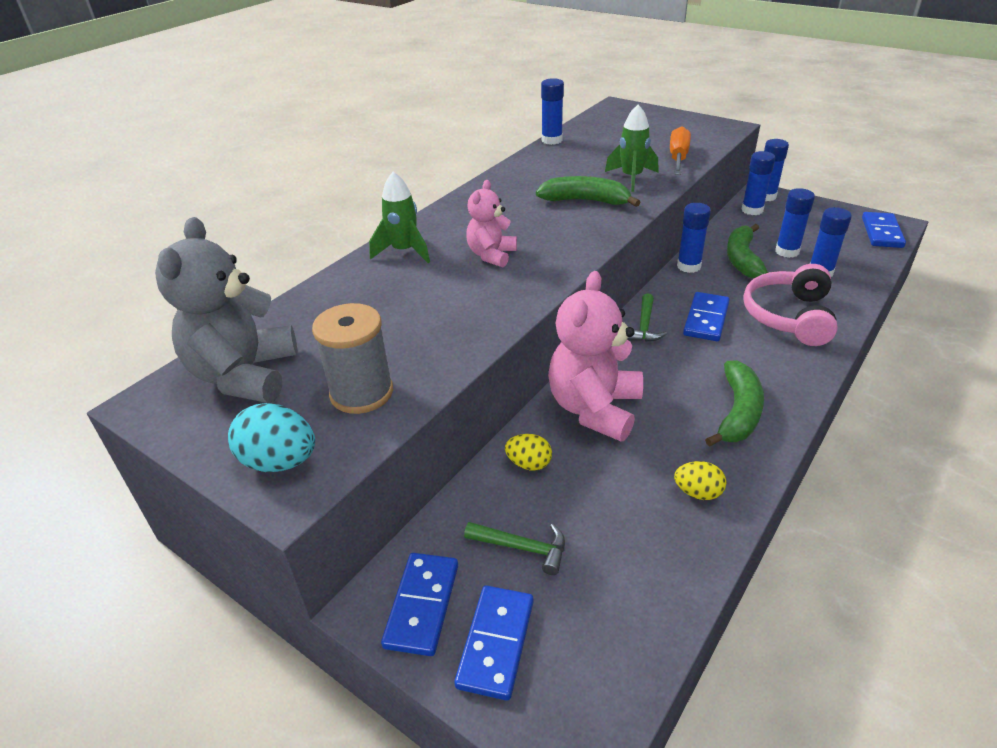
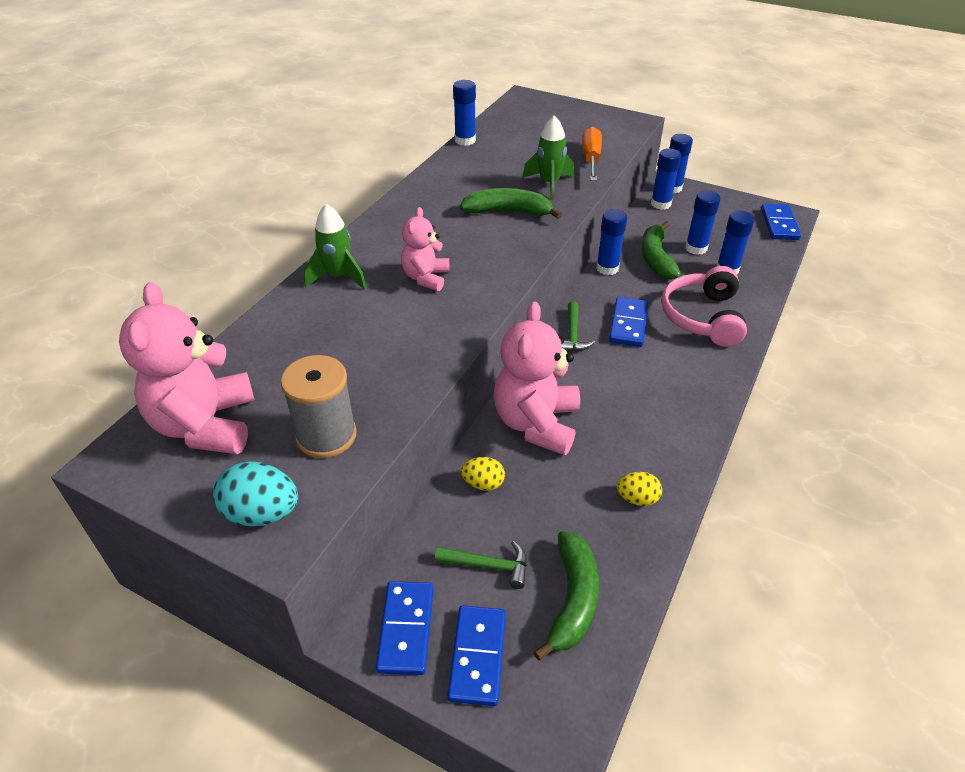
camera: 10 degrees left, 5 degrees up
(244, 375) = (205, 425): grey teddy bear -> pink teddy bear
(738, 412) = (665, 418): green banana -> green banana (572, 600)

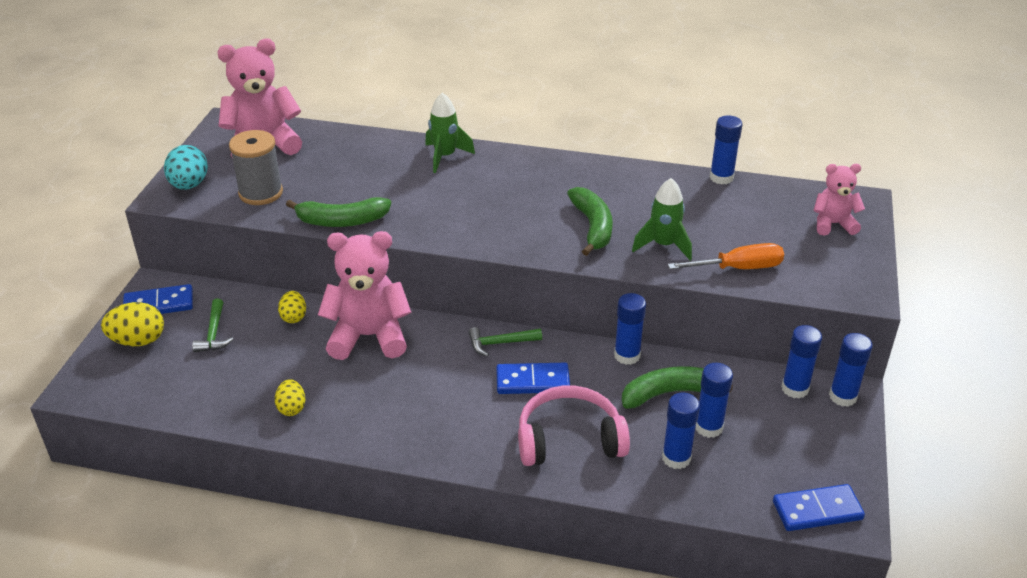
camera: 75 degrees right, 5 degrees down
(426, 278) = (461, 199): pink teddy bear -> pink teddy bear (833, 224)
(478, 656) = (138, 341): blue domino -> yellow egg
(572, 600) = (186, 381): green banana -> green banana (341, 221)

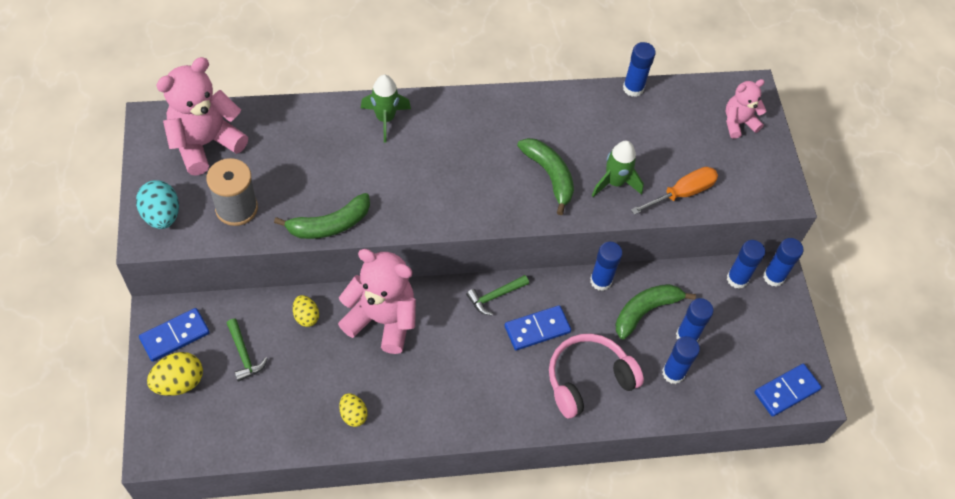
camera: 25 degrees left, 20 degrees up
(369, 336) = (382, 320): pink teddy bear -> pink teddy bear turned 45 degrees clockwise

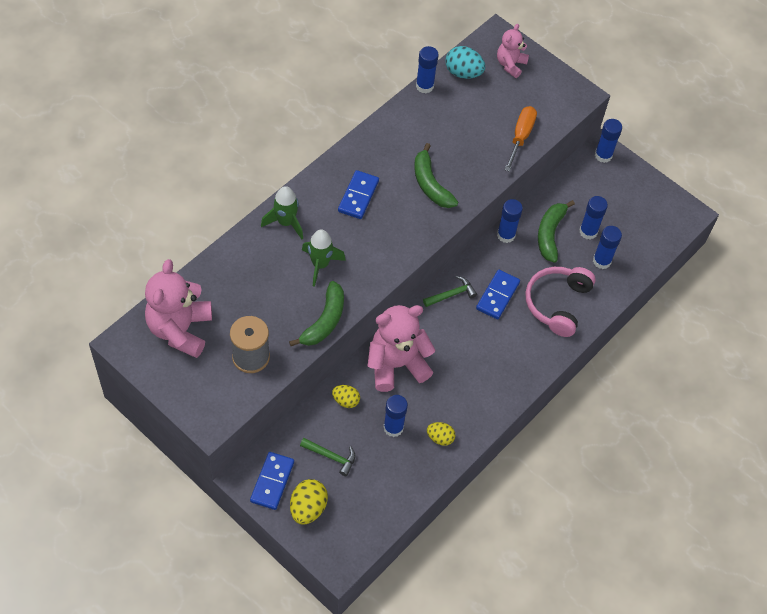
camera: 40 degrees left, 0 degrees up
(162, 215) = (205, 400): turquoise egg -> turquoise egg (463, 73)
(495, 296) = (451, 294): green hammer -> green hammer turned 135 degrees counterclockwise
(549, 176) = (430, 184): green banana -> green banana turned 135 degrees counterclockwise
(615, 182) = (474, 159): green rocket -> green rocket (320, 265)
(737, 279) = (584, 172): blue glue stick -> blue glue stick (393, 427)
(786, 391) = (673, 222): blue domino -> blue domino (358, 196)

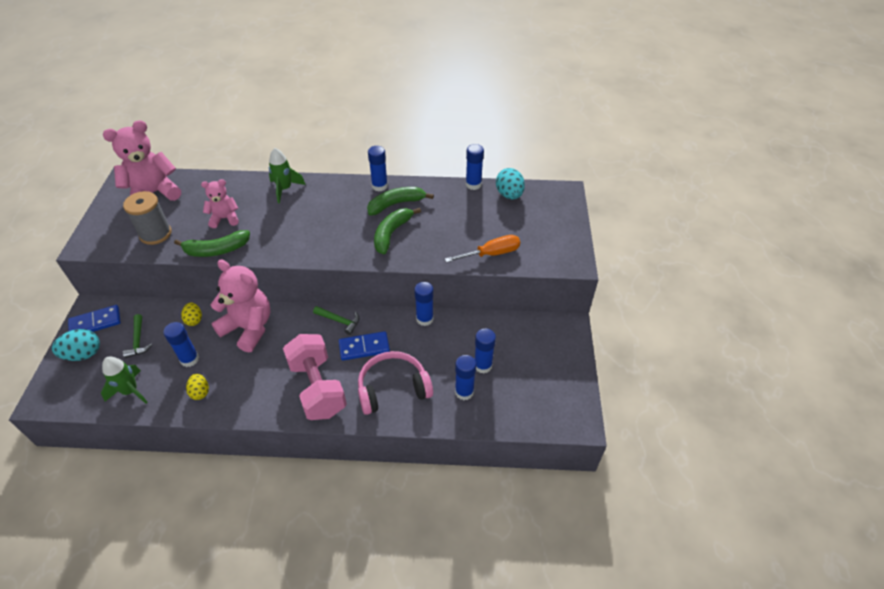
camera: 55 degrees right, 10 degrees down
(308, 508) = (83, 354): yellow egg -> turquoise egg
(320, 265) = (264, 222): green rocket -> green rocket (130, 391)
(358, 196) = (342, 207): blue domino -> none
(510, 65) = (549, 212): pink teddy bear -> pink teddy bear (225, 218)
(511, 353) = (317, 388): none -> pink dumbbell
(550, 234) = (454, 344): green banana -> green banana (396, 204)
(603, 155) = (565, 330): blue glue stick -> blue glue stick (379, 186)

